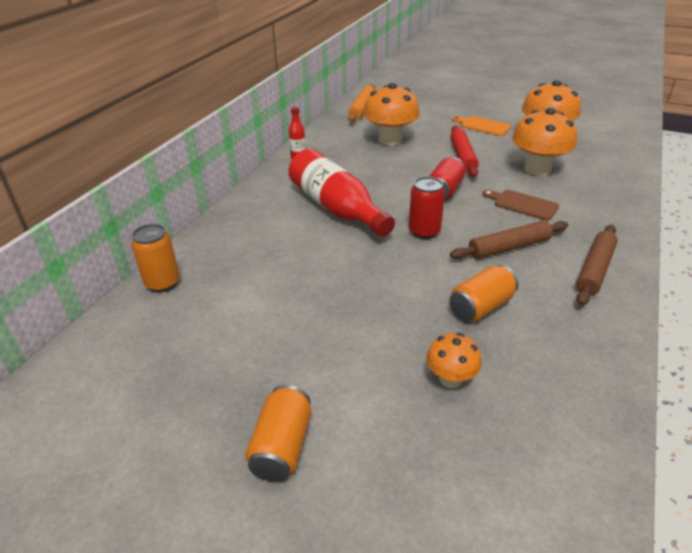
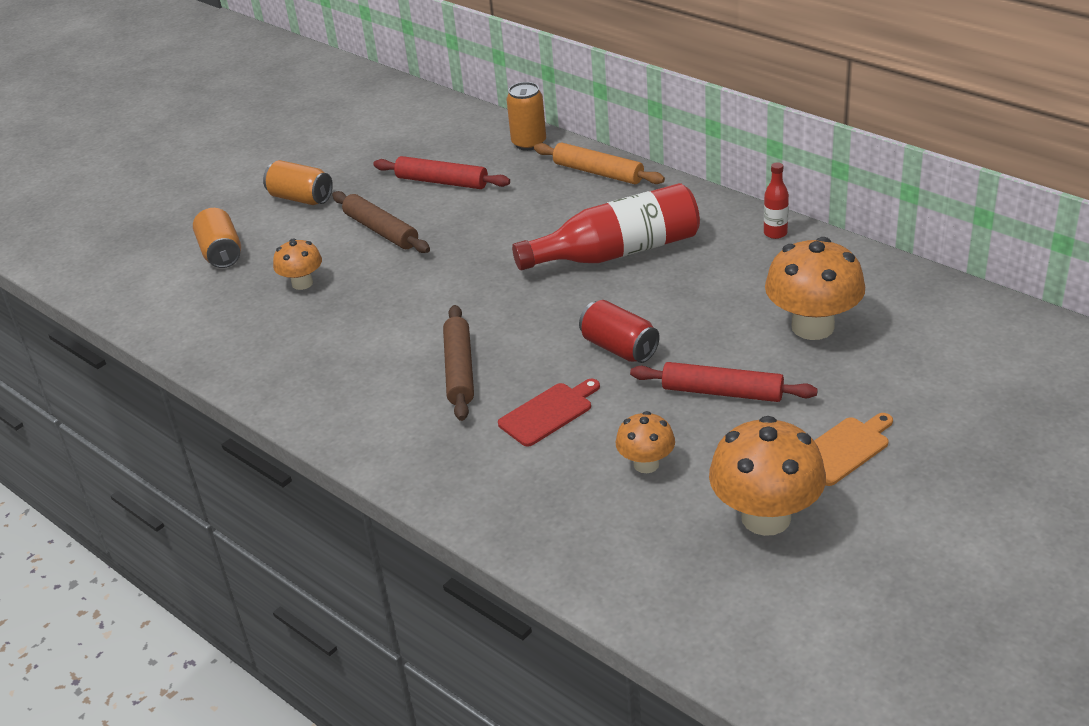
camera: 110 degrees right, 0 degrees up
(238, 325) = (442, 182): none -> red rolling pin
(362, 108) = (966, 315): orange rolling pin -> orange rolling pin (598, 172)
(424, 231) = (529, 311): red can -> none
(481, 307) = (374, 322): orange can -> orange can (221, 253)
(523, 204) = (548, 413): brown cutting board -> red cutting board
(537, 169) = (646, 464): orange mushroom -> orange mushroom, size x0.55
(594, 270) = (378, 425): brown rolling pin -> brown rolling pin (381, 230)

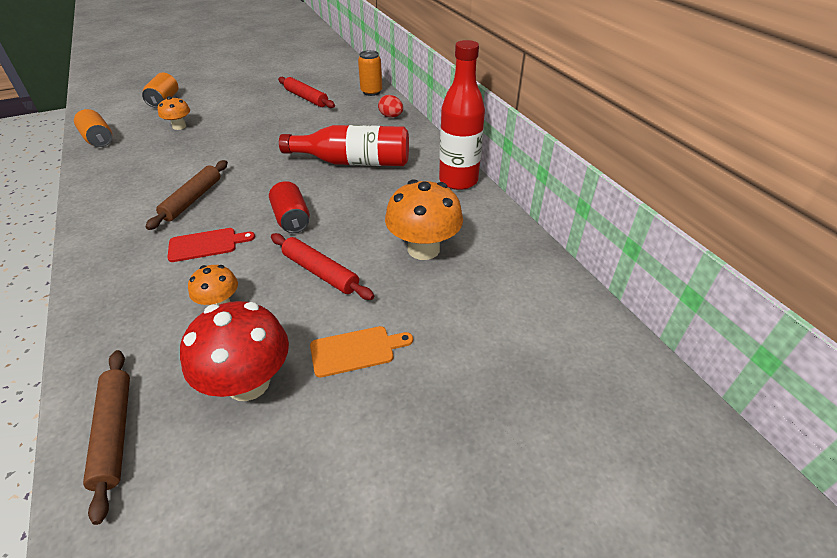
camera: 20 degrees right, 5 degrees up
(300, 198) = (232, 87): orange can -> orange can (98, 139)
(381, 230) = (248, 113): brown rolling pin -> brown rolling pin (115, 433)
(598, 172) = (391, 116): orange rolling pin -> red egg
(766, 517) = (248, 383): orange mushroom -> red mushroom
(775, 233) = (458, 181): red bottle -> red bottle, size x2.33

